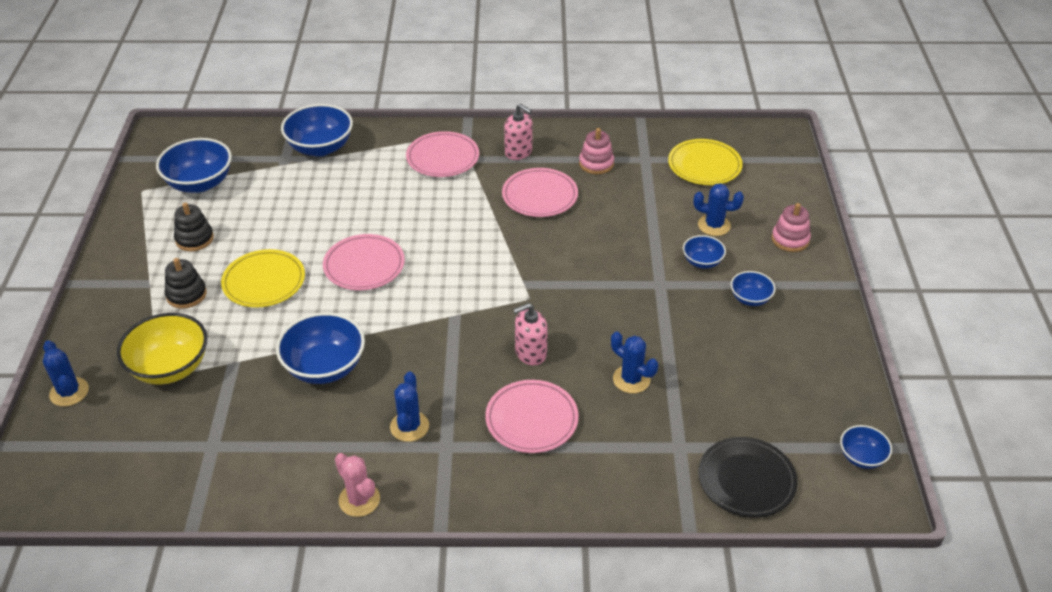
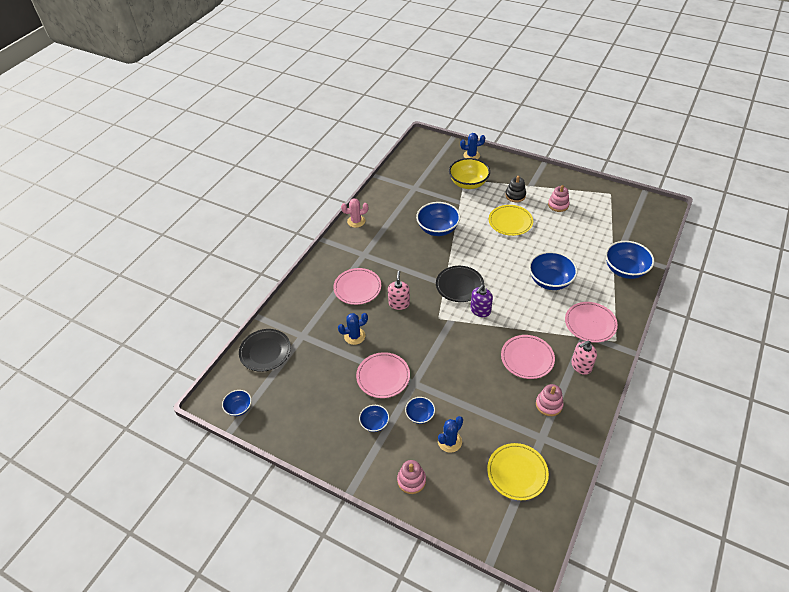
camera: 120 degrees right, 5 degrees up
(194, 239) = (558, 205): black stacking toy -> pink stacking toy
(200, 183) = (608, 215): blue bowl -> blue bowl (550, 281)
(364, 266) = (503, 260): pink plate -> pink plate (383, 376)
(409, 426) = (383, 246): blue cactus -> none
(448, 296) = (459, 285): none -> black plate
(485, 260) = (480, 310): none -> purple soap dispenser

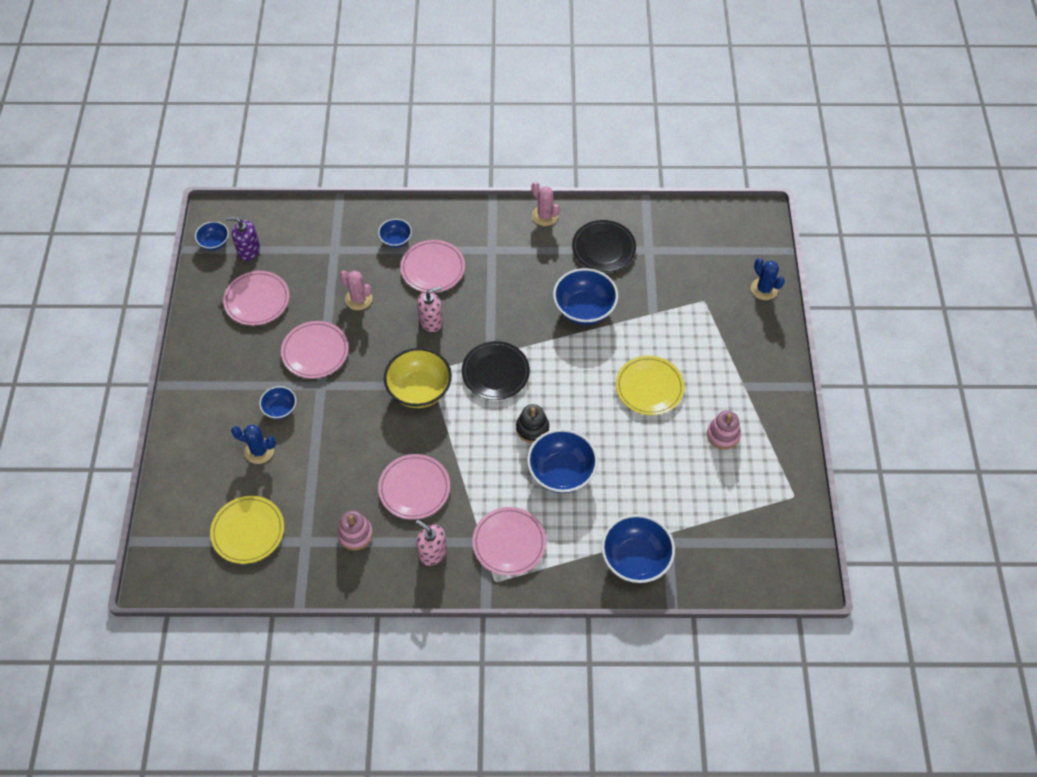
camera: 60 degrees right, 10 degrees up
(265, 351) = (295, 227): black plate -> black plate (603, 248)
(313, 397) = (257, 300): none -> pink plate
(354, 336) = (358, 299): blue cactus -> pink cactus
(374, 423) = (250, 371): blue bowl -> blue bowl (396, 240)
(411, 480) = (196, 434): pink stacking toy -> none
(468, 183) = (699, 309): yellow bowl -> yellow bowl (419, 390)
(480, 310) = (466, 411): purple soap dispenser -> purple soap dispenser (249, 250)
(515, 195) = (709, 374): black stacking toy -> black stacking toy (532, 428)

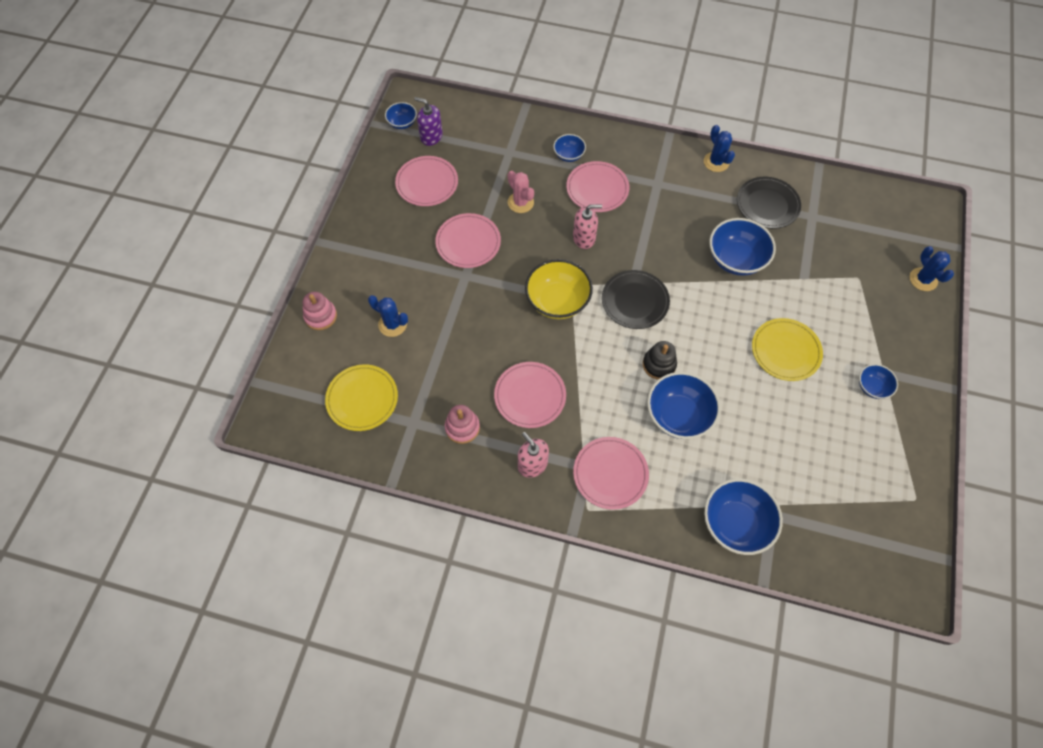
camera: 15 degrees right, 5 degrees up
(280, 409) = (422, 289): blue bowl -> blue bowl (872, 387)
(545, 216) = (716, 162): pink cactus -> blue cactus
(723, 435) = (852, 417): pink stacking toy -> pink stacking toy (320, 316)

